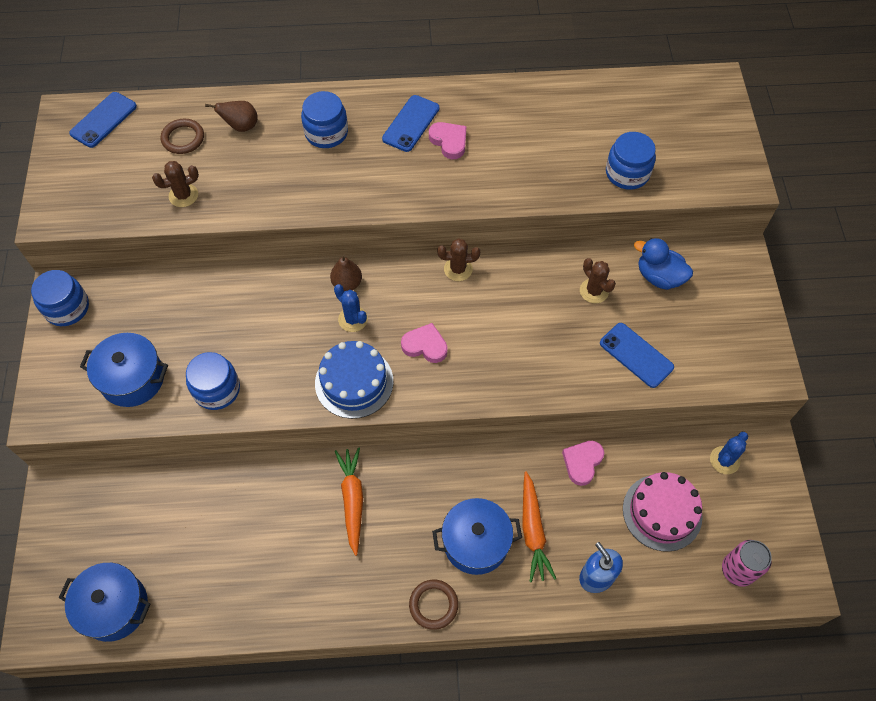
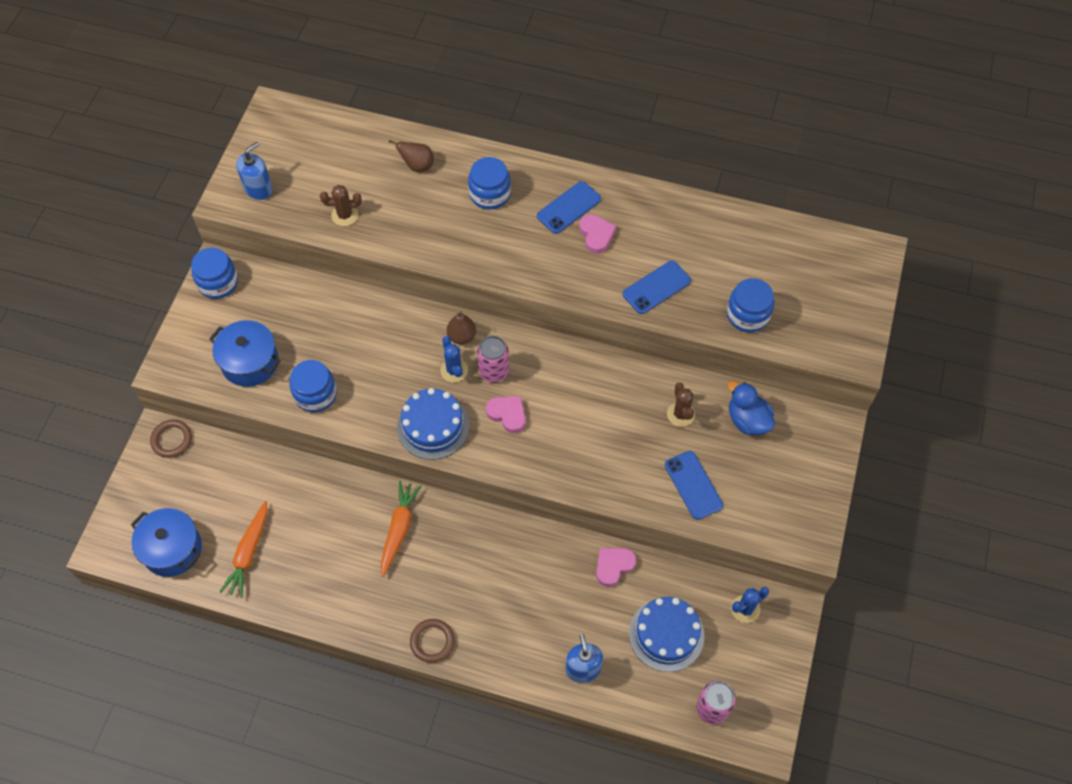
camera: 20 degrees right, 0 degrees up
(80, 196) = (258, 189): none -> blue soap dispenser
(103, 120) = (302, 125): blue phone -> blue phone (656, 287)
(183, 138) = (363, 162): brown ring -> brown ring (172, 440)
(394, 308) = (494, 371): none -> pink can
(458, 269) = (565, 354): brown cactus -> none
(476, 542) = (490, 602): blue pot -> none
(533, 531) = (544, 610): orange carrot -> orange carrot (248, 553)
(662, 512) = (666, 634): pink cake -> blue cake

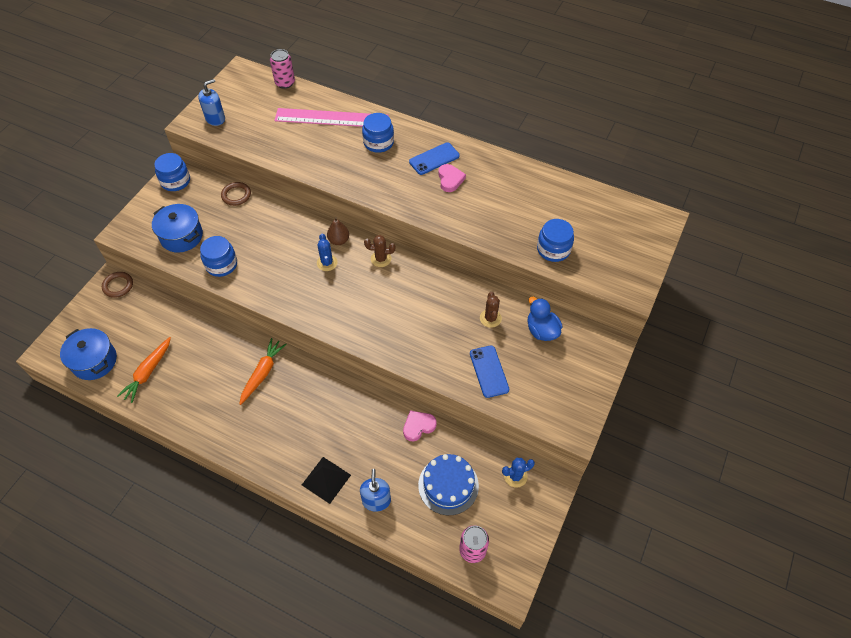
camera: 10 degrees right, 5 degrees down
(345, 215) = (270, 143): brown cactus -> brown cactus (381, 259)
(417, 166) = (331, 118): brown pear -> pink ruler
(432, 641) = (265, 460): brown ring -> brown ring (236, 195)
(433, 426) = (301, 299): blue cake -> none
(494, 371) = (356, 268): pink can -> pink can (285, 83)
(507, 414) = (358, 299): pink heart -> none
(515, 653) = (326, 480): none -> black pyramid
(656, 287) = (487, 221): blue phone -> none

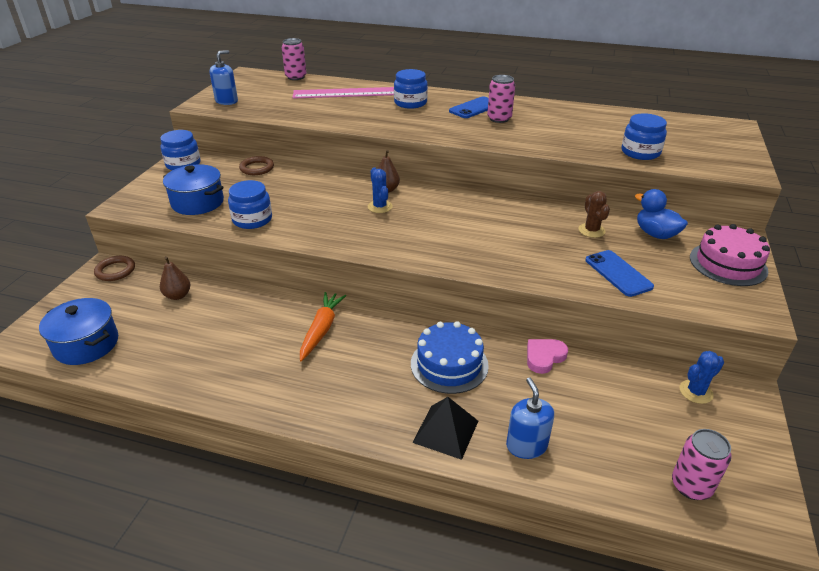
camera: 10 degrees left, 20 degrees down
(148, 372) = (164, 347): orange carrot -> none
(162, 321) = (177, 295): none -> brown pear
(381, 259) = (441, 198): brown cactus -> none
(448, 485) = (615, 414): blue cake -> blue cake (449, 364)
(450, 179) = (499, 119): pink heart -> pink can
(582, 374) = (728, 264): none -> pink cake

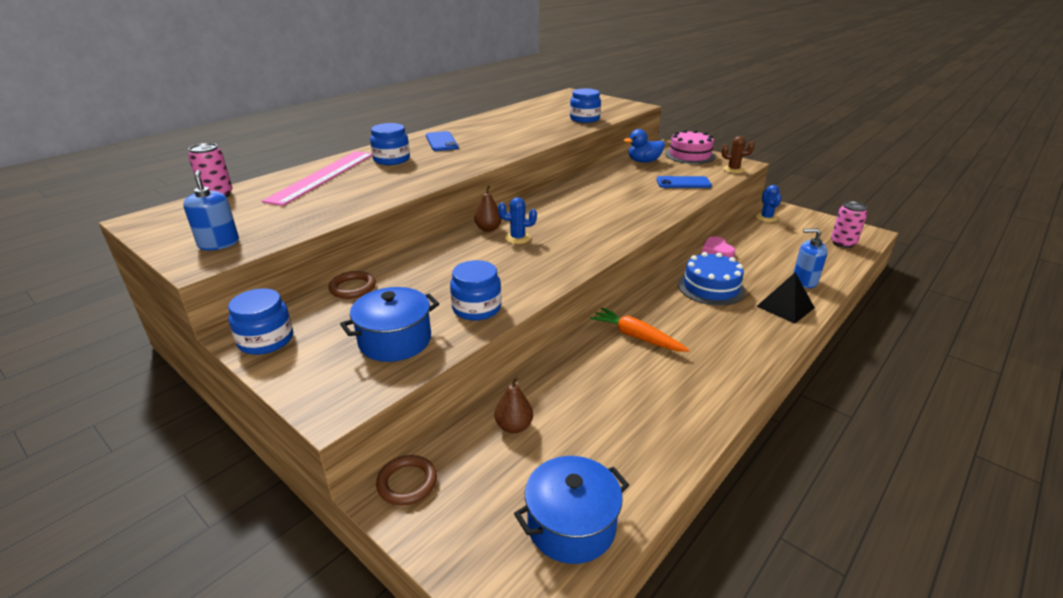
camera: 65 degrees left, 5 degrees down
(499, 119) = (476, 139): pink can -> none
(591, 230) = (625, 176): brown cactus -> brown cactus (733, 169)

